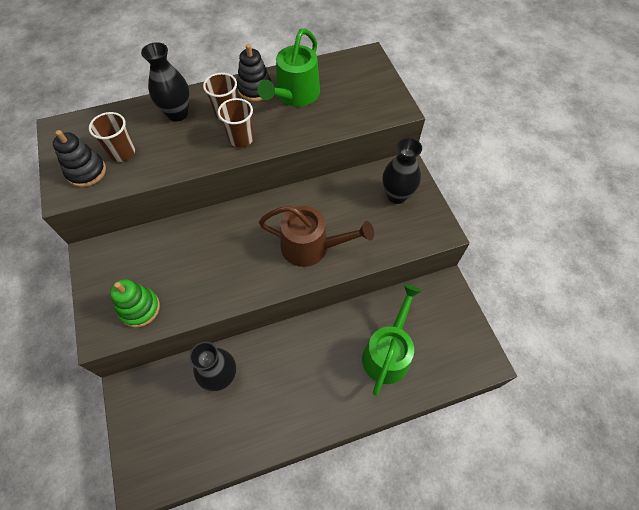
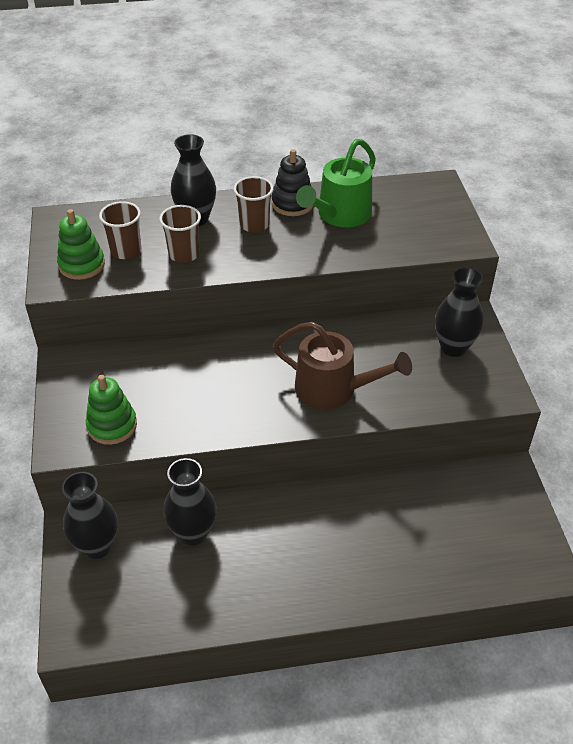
camera: 10 degrees right, 15 degrees down
(86, 172) = (82, 265): black stacking toy -> green stacking toy
(148, 402) = (97, 546): none -> black vase
(241, 139) = (267, 252): brown cup -> brown cup (184, 254)
(388, 353) = (415, 539): green watering can -> none

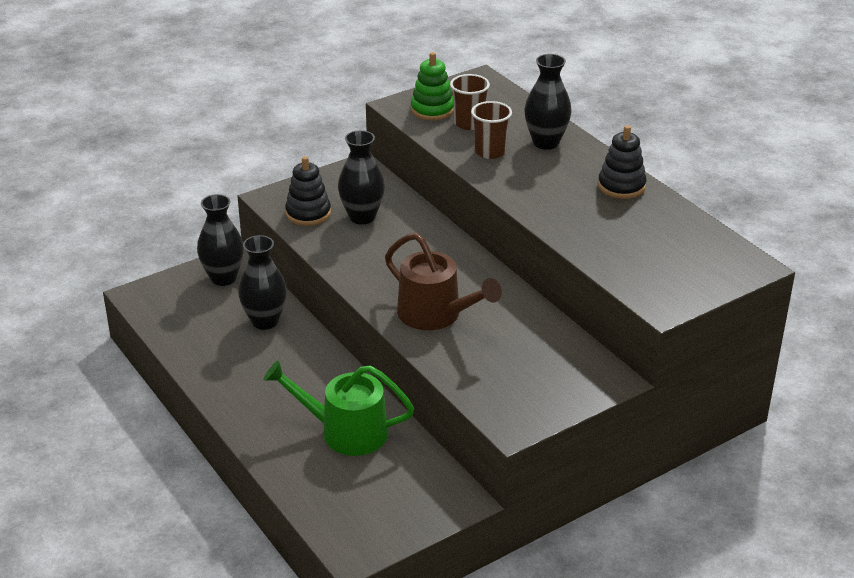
camera: 65 degrees right, 10 degrees down
(112, 425) = (308, 213): green stacking toy -> black stacking toy
(254, 224) = (567, 175): brown cup -> none
(333, 389) = (435, 315): brown watering can -> brown watering can turned 45 degrees counterclockwise
(340, 215) = (631, 217): green watering can -> green watering can (345, 432)
(453, 347) = (554, 376): black vase -> black vase (362, 217)

